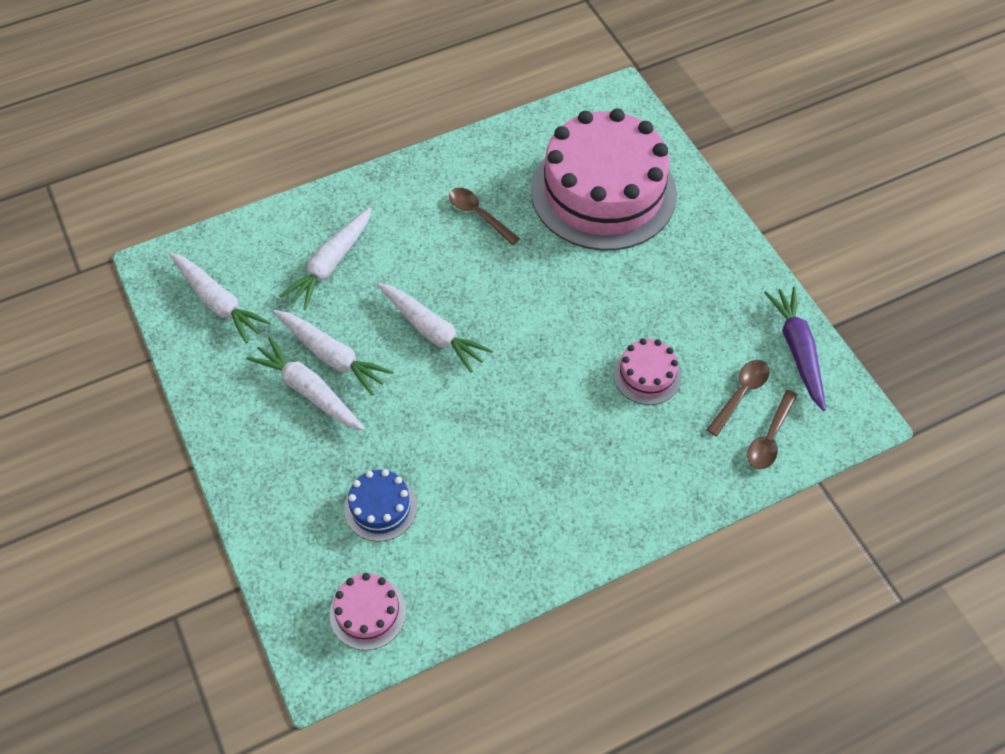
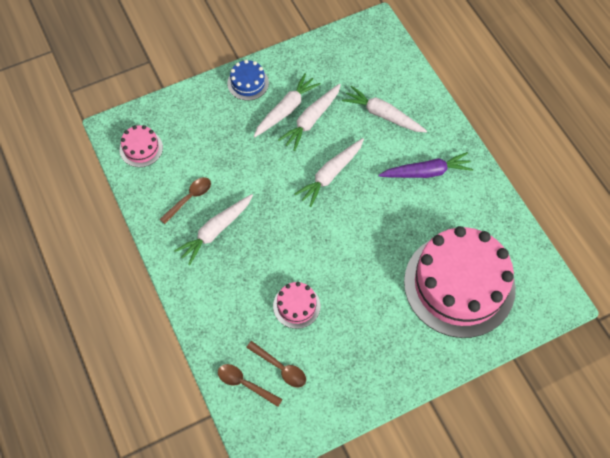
camera: 90 degrees right, 5 degrees up
(218, 302) = (350, 58): white carrot -> white carrot (215, 231)
(380, 507) = (205, 151): blue cake -> blue cake (248, 83)
(478, 215) = (431, 201): brown spoon -> brown spoon (189, 198)
(797, 350) = (317, 413): purple carrot -> purple carrot (426, 172)

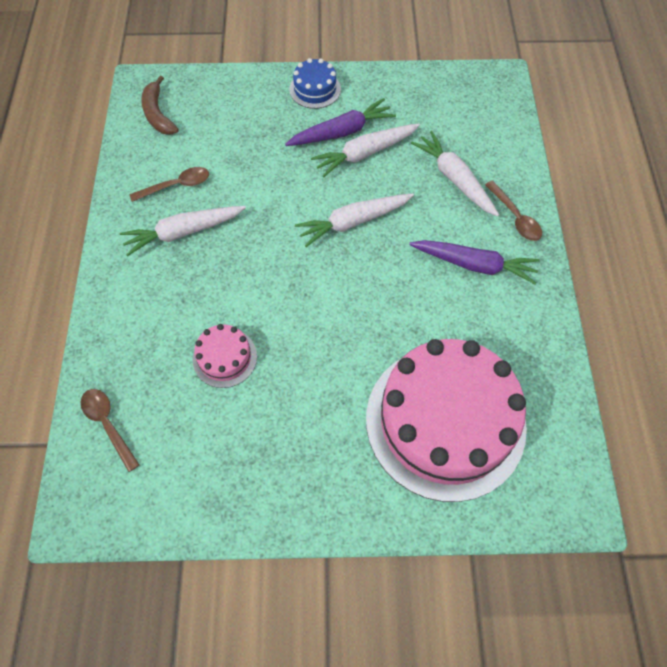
camera: 25 degrees right, 0 degrees up
(141, 148) = (158, 114): pink cake -> brown banana
(280, 368) = (161, 424): brown spoon -> brown spoon (515, 217)
(286, 110) = (342, 132): white carrot -> purple carrot

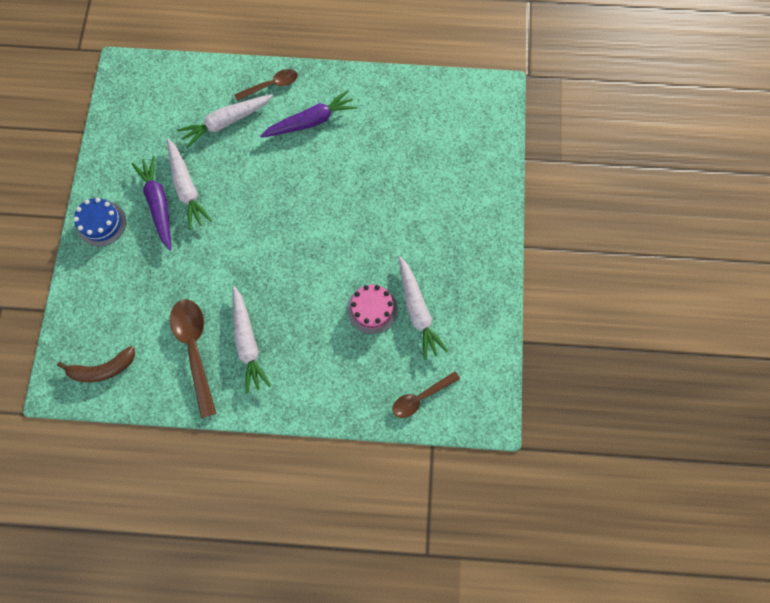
camera: 85 degrees left, 10 degrees up
(176, 186) = (195, 349): brown spoon -> brown spoon, size x1.62
(353, 222) = (258, 204): white carrot -> white carrot (417, 311)
(445, 421) = (435, 160): pink cake -> none
(474, 265) = (311, 121): purple carrot -> purple carrot turned 45 degrees clockwise

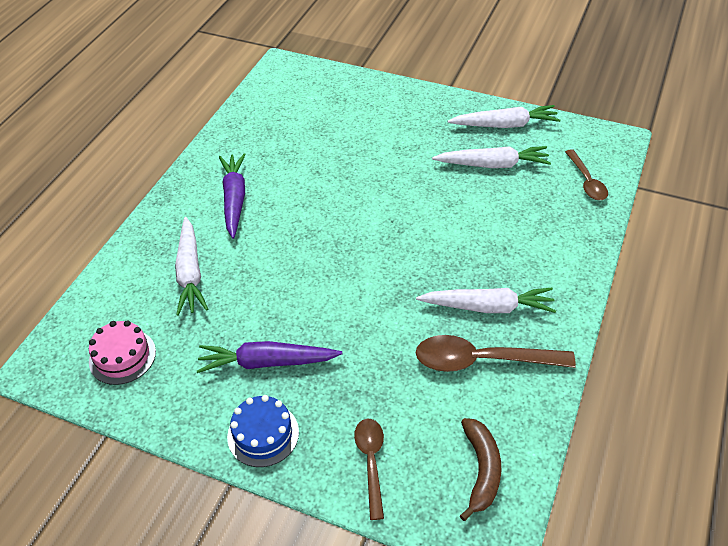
camera: 70 degrees left, 25 degrees down
(187, 188) = (259, 328): white carrot -> white carrot (505, 125)
(271, 85) = (167, 223): brown spoon -> brown spoon (371, 462)
(372, 309) = (480, 196): pink cake -> pink cake (122, 356)

